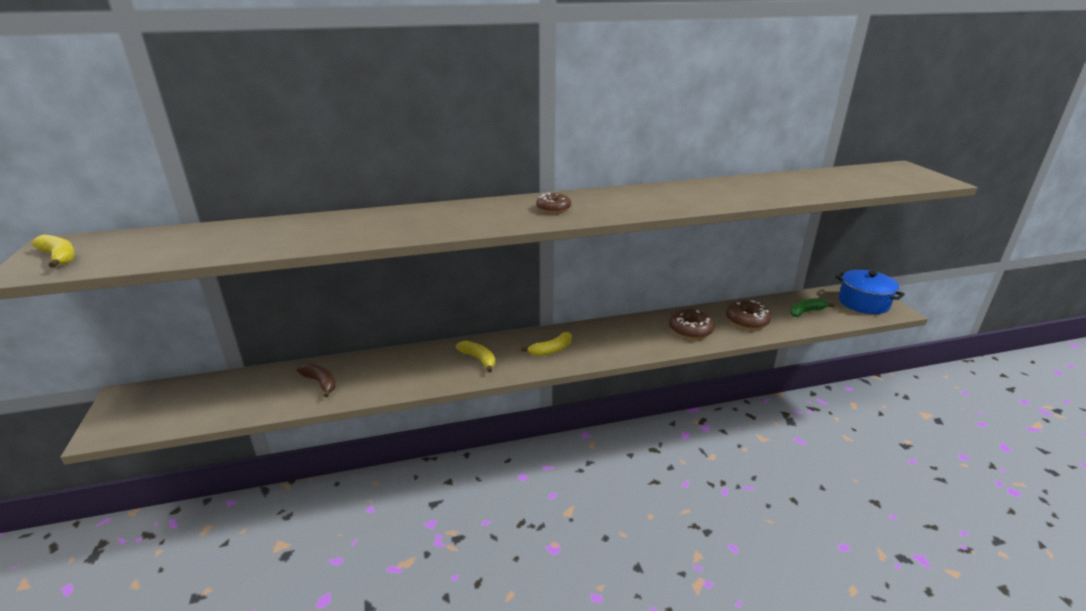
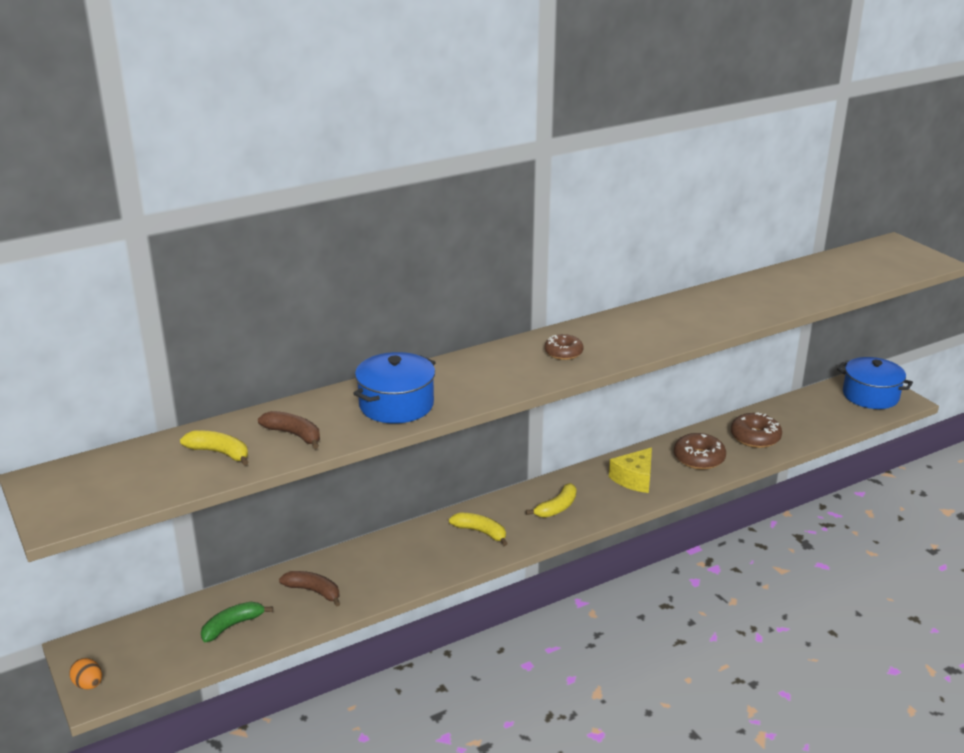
camera: 15 degrees left, 0 degrees up
(59, 257) = (73, 496): yellow banana -> yellow banana (219, 453)
(103, 424) = (88, 684): none -> orange egg
(277, 238) = (294, 435): none -> brown banana
(380, 227) = (396, 405): none -> blue pot
(627, 338) = (634, 479): none -> yellow cheese
(806, 312) = (814, 416): green banana -> green banana (232, 625)

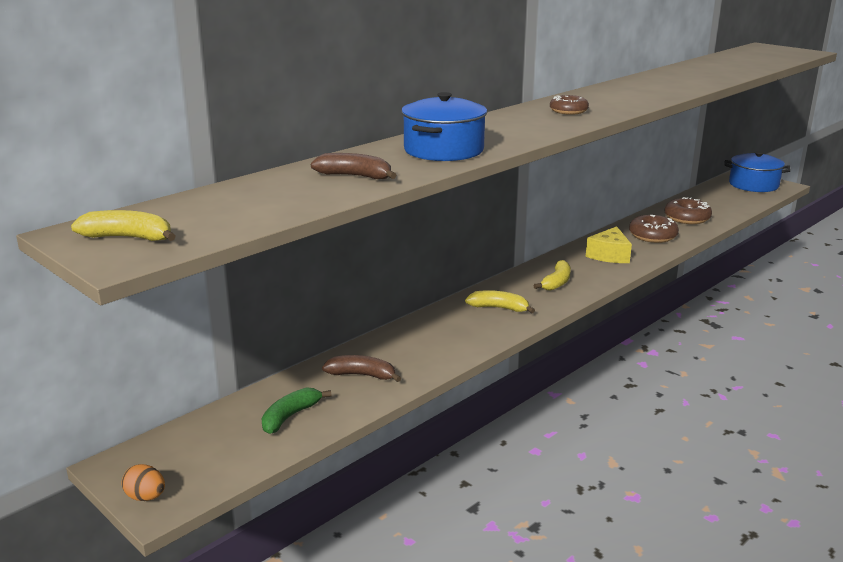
camera: 15 degrees left, 5 degrees down
(219, 453) = (283, 194): yellow banana -> yellow banana (129, 238)

